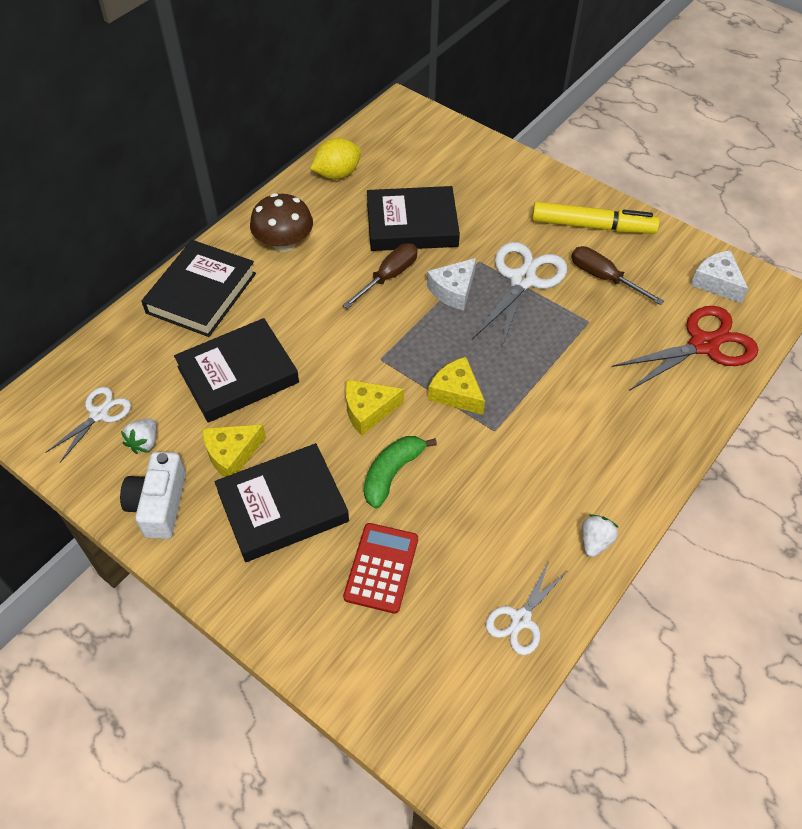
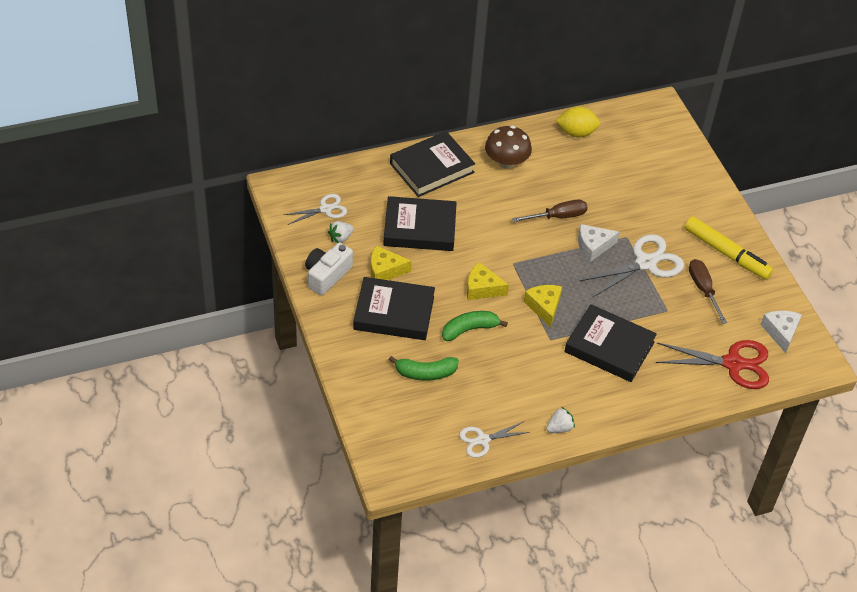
camera: 30 degrees right, 5 degrees down
(381, 568) = (425, 373): red calculator -> green banana
(412, 224) = (600, 191): black book -> black book (609, 347)

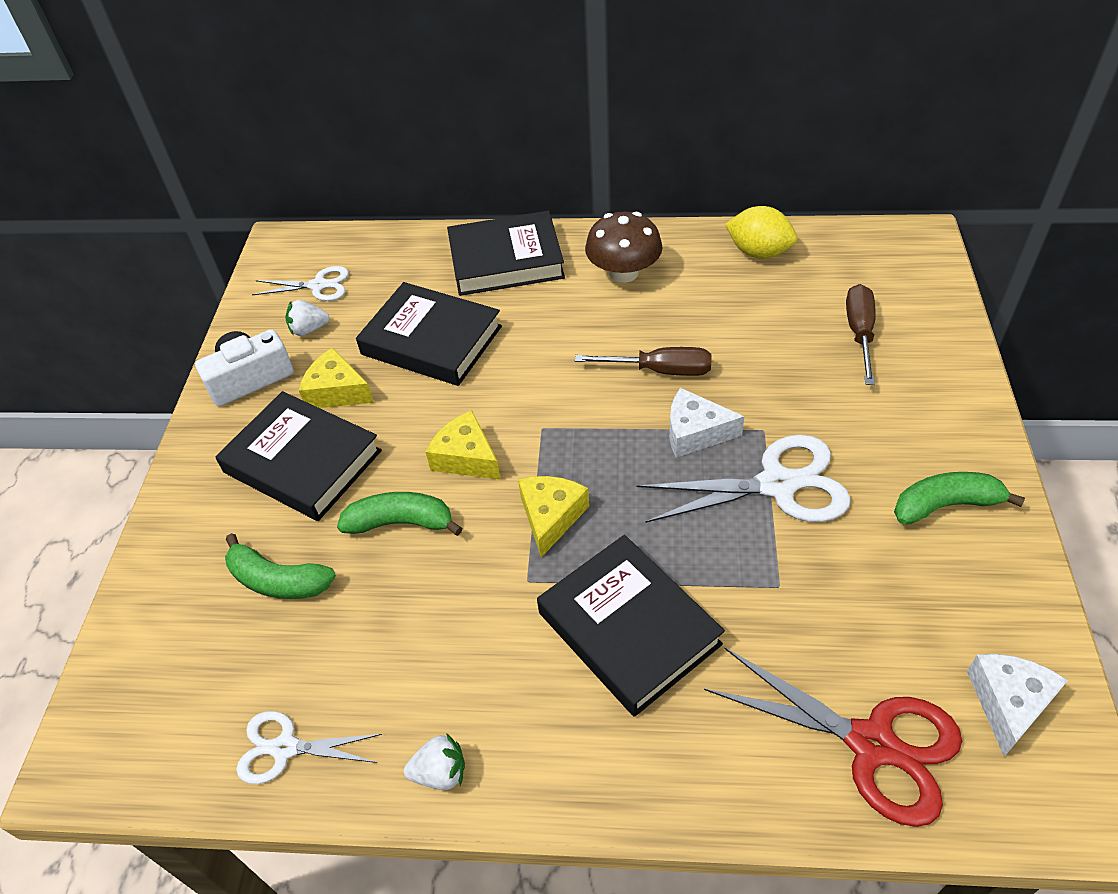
camera: 30 degrees right, 0 degrees up
(703, 289) = (870, 563): brown screwdriver -> brown screwdriver (859, 333)
(726, 253) = (945, 505): yellow marker -> green banana

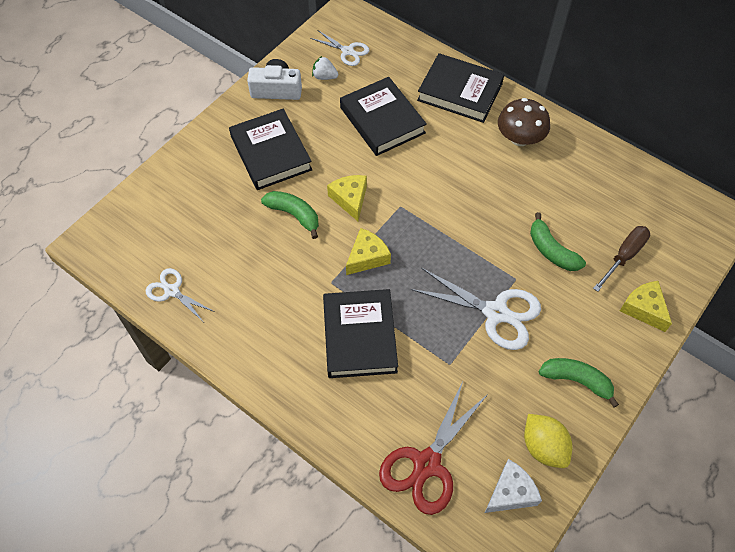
camera: 30 degrees right, 10 degrees up
(278, 580) = (219, 209): green banana -> green banana (551, 250)
(337, 391) = (313, 123): yellow cheese -> yellow cheese (643, 309)
(440, 772) = (227, 345): white strawberry -> none
(660, 370) = (489, 211): brown screwdriver -> none
(695, 432) = (478, 257): white cheese -> none
(758, 252) = (611, 170): yellow lemon -> yellow lemon (543, 447)
(872, 744) = (427, 464): red scissors -> red scissors turned 60 degrees clockwise

